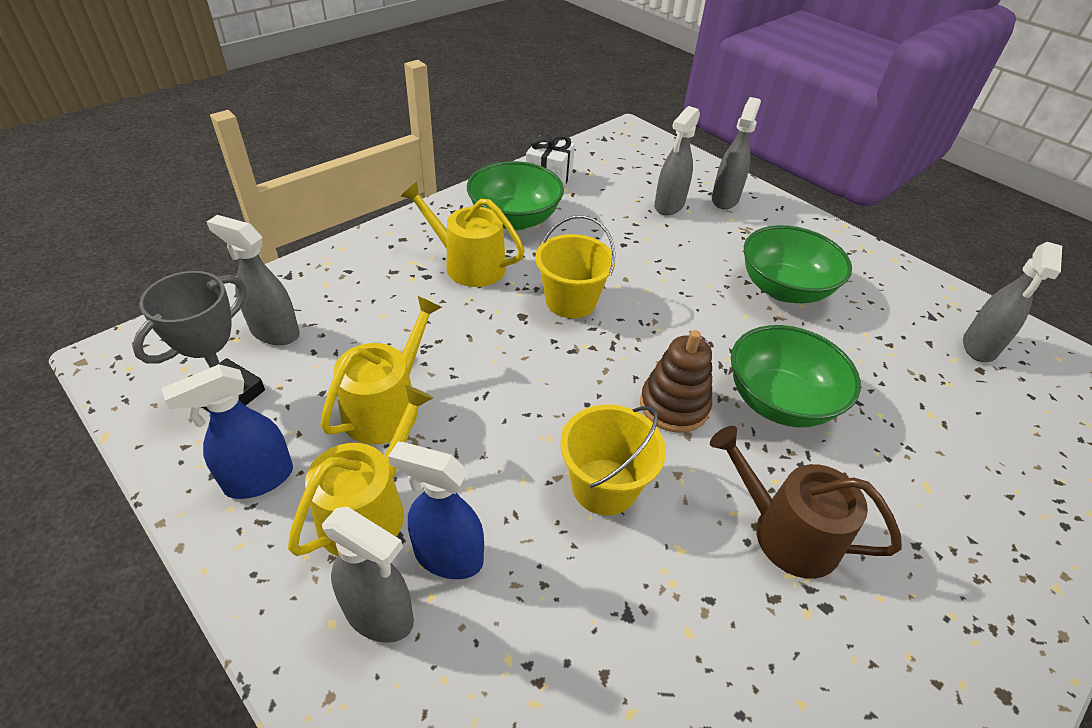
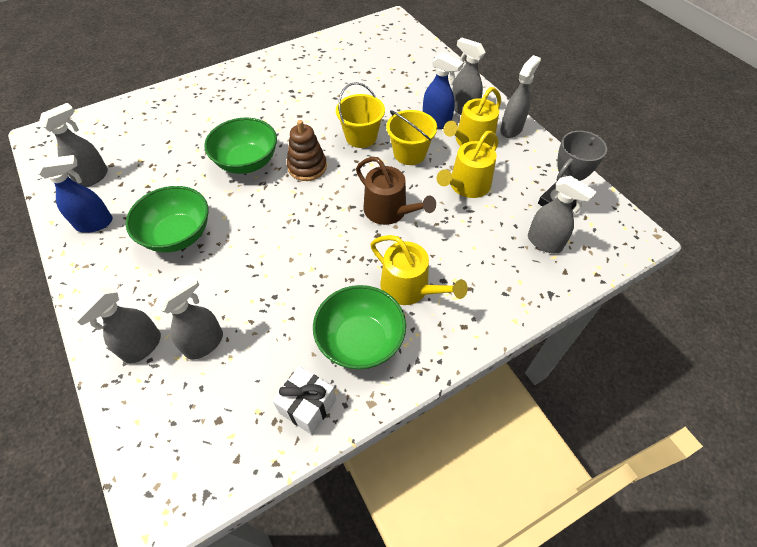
camera: 165 degrees left, 10 degrees up
(258, 479) = (525, 159): blue spray bottle -> blue spray bottle (95, 223)
(267, 562) = (511, 129): none -> grey spray bottle
(570, 301) = (340, 243): yellow bucket -> yellow bucket (409, 153)
(786, 532) = (289, 112): brown watering can -> brown watering can (389, 211)

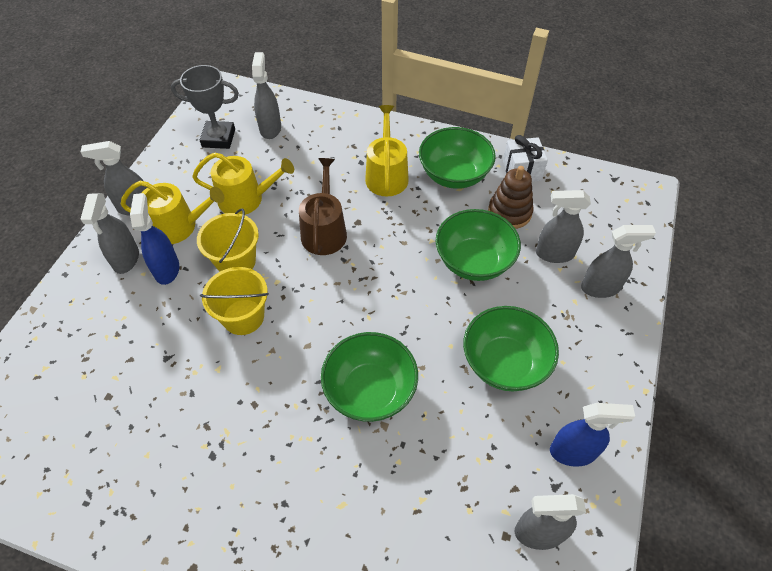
camera: 130 degrees left, 0 degrees up
(95, 223) = (573, 452): blue spray bottle -> blue spray bottle turned 150 degrees clockwise
(263, 281) = (474, 261): none -> green bowl
(307, 167) = (328, 330): brown stacking toy -> brown stacking toy (509, 212)

